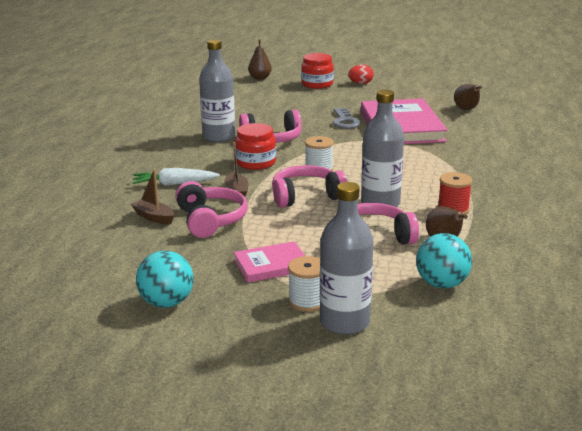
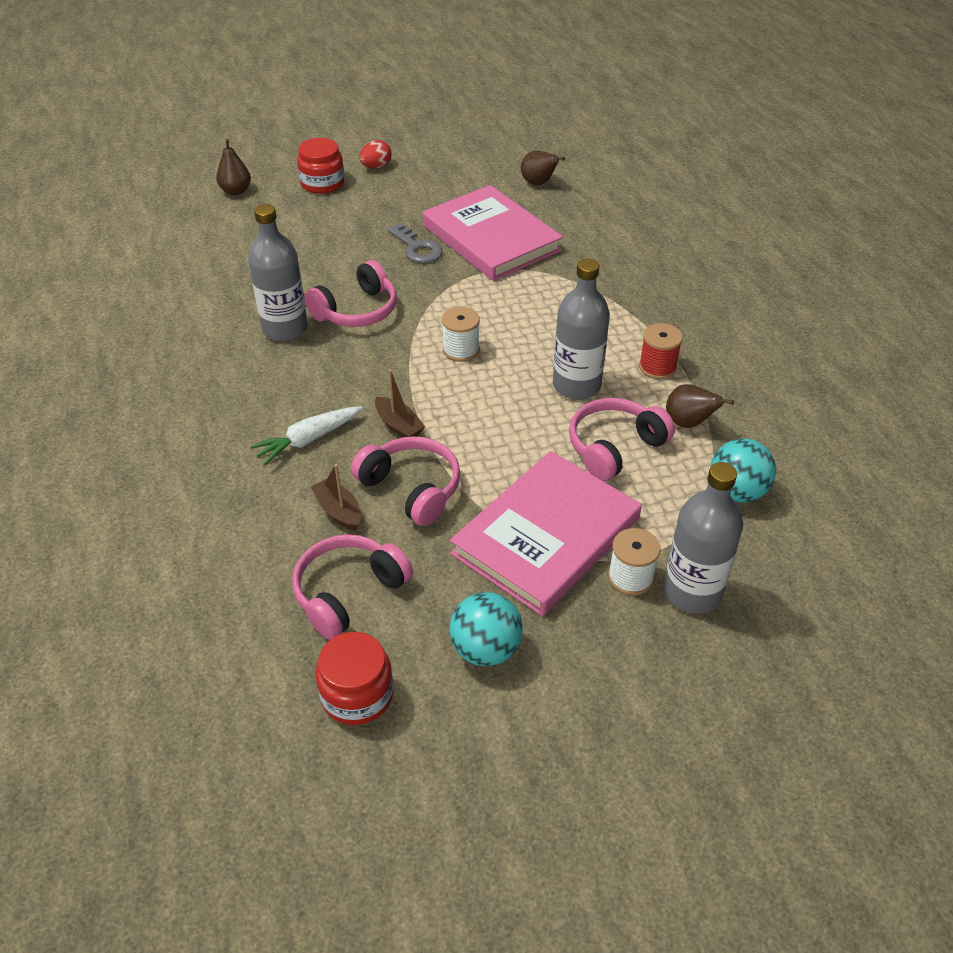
camera: 30 degrees left, 20 degrees up
(154, 217) = (338, 511): brown boat -> brown boat turned 45 degrees clockwise
(255, 163) = (375, 363): red jar -> red jar (357, 695)
(272, 265) = (546, 536): pink book -> pink book, size x1.96
(306, 196) = (486, 403): pink headphones -> pink headphones (348, 592)

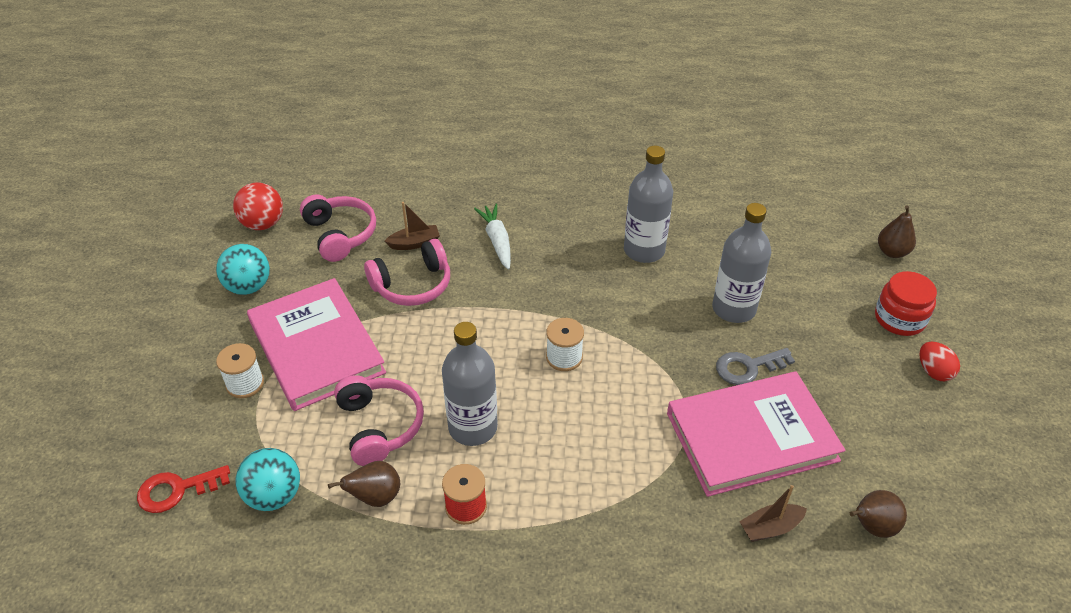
camera: 110 degrees right, 0 degrees up
(357, 310) = (653, 300): pink headphones -> none
(357, 695) = (263, 224): red jar -> red ball
(398, 425) = (485, 293): brown boat -> brown boat (770, 528)
(692, 592) = (205, 416): grey bottle -> grey bottle (734, 309)
(786, 569) = (176, 490): none -> red key

